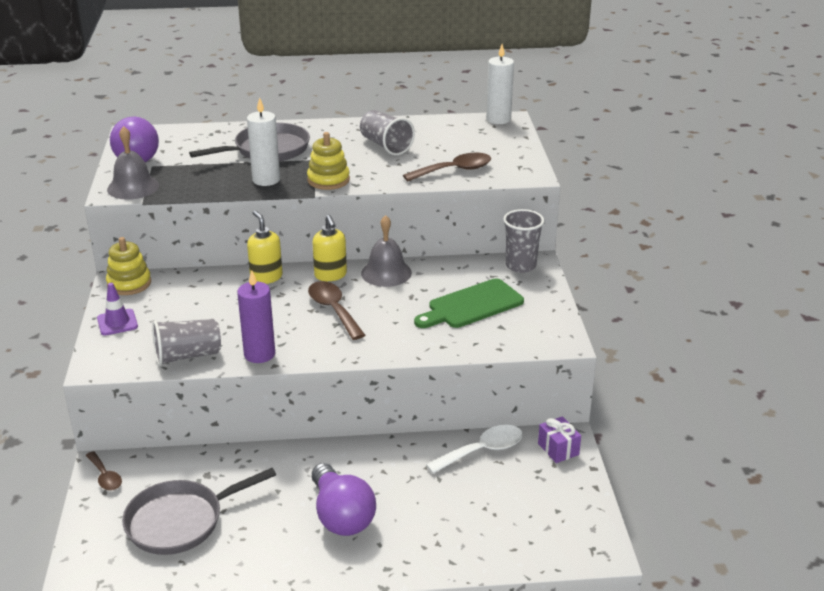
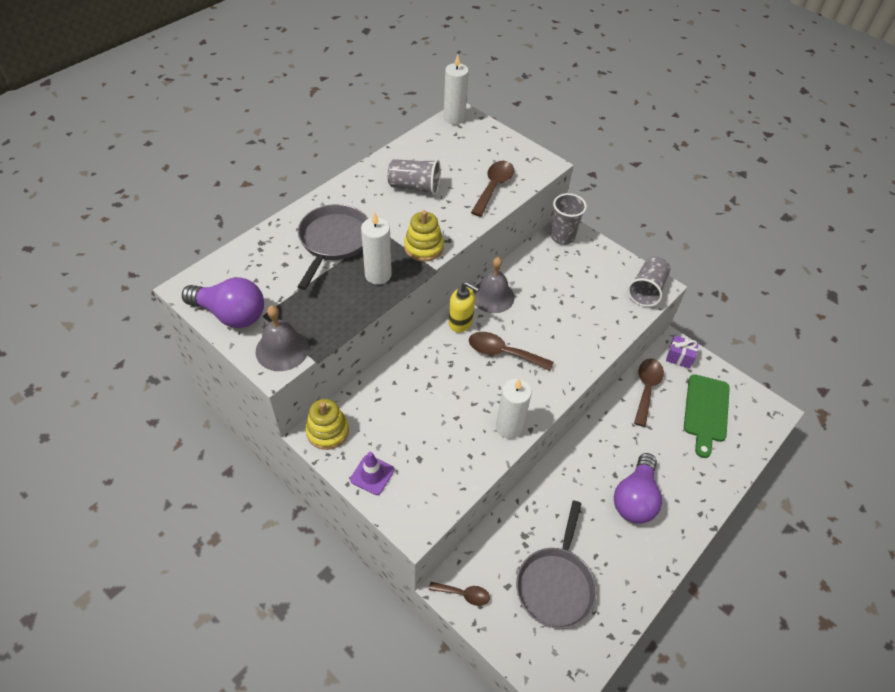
camera: 45 degrees left, 20 degrees up
(187, 356) = (465, 466): grey cup -> grey cup (646, 290)
(259, 354) = (509, 427): purple candle -> white candle
(266, 277) = (420, 354): yellow soap dispenser -> none
(341, 516) = (635, 498): purple light bulb -> purple light bulb turned 90 degrees clockwise
(471, 305) = (577, 291): green cutting board -> green cutting board (706, 411)
(482, 451) = (646, 388): white spoon -> brown spoon

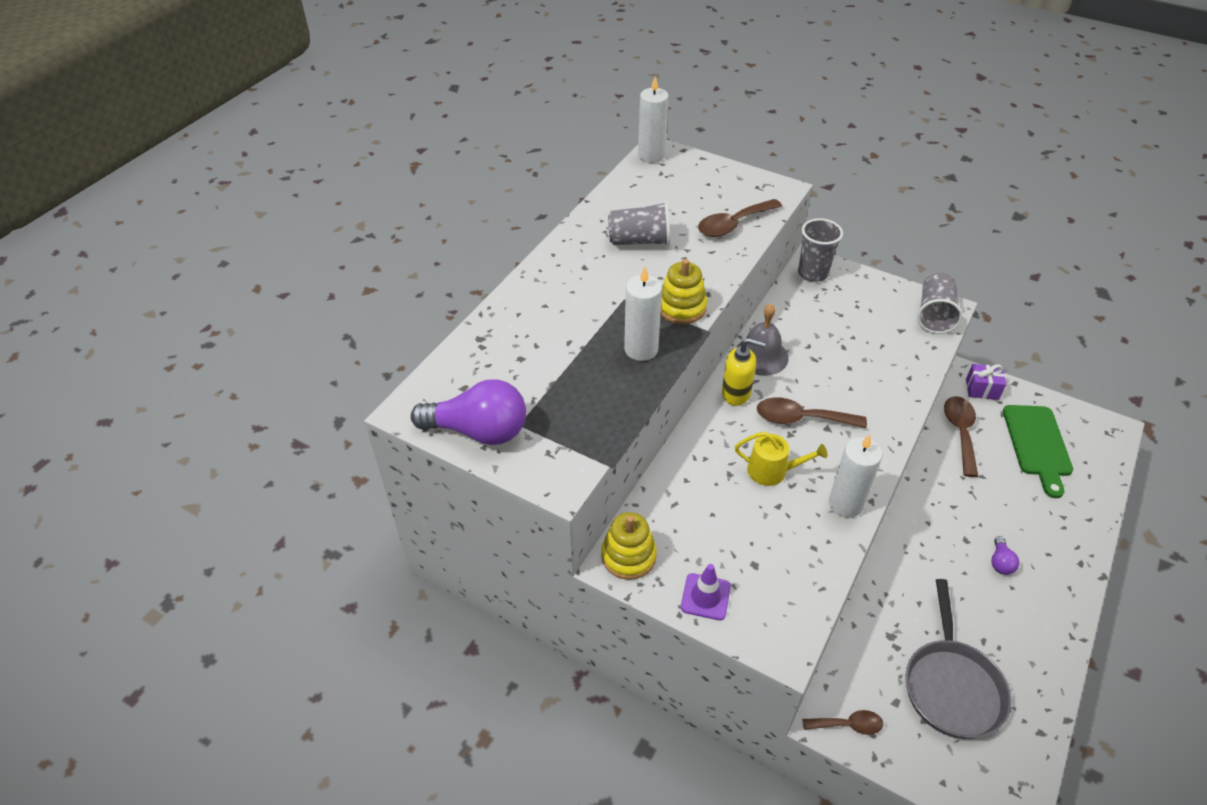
camera: 10 degrees left, 5 degrees down
(282, 349) = (562, 460): grey bell -> none
(333, 241) = (569, 321): grey pan -> none
(463, 389) = (772, 471): none -> yellow watering can
(494, 187) = (733, 224): brown spoon -> brown spoon turned 135 degrees counterclockwise
(635, 498) = (1000, 562): purple light bulb -> purple light bulb, size x0.45

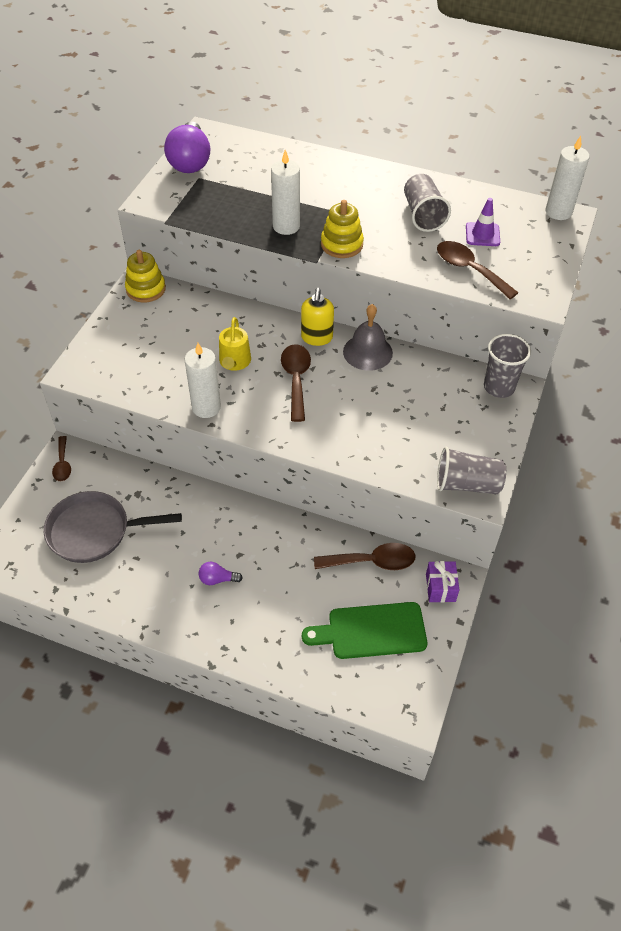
camera: 80 degrees right, 5 degrees up
(705, 597) = (114, 329): purple traffic cone -> purple traffic cone (482, 234)

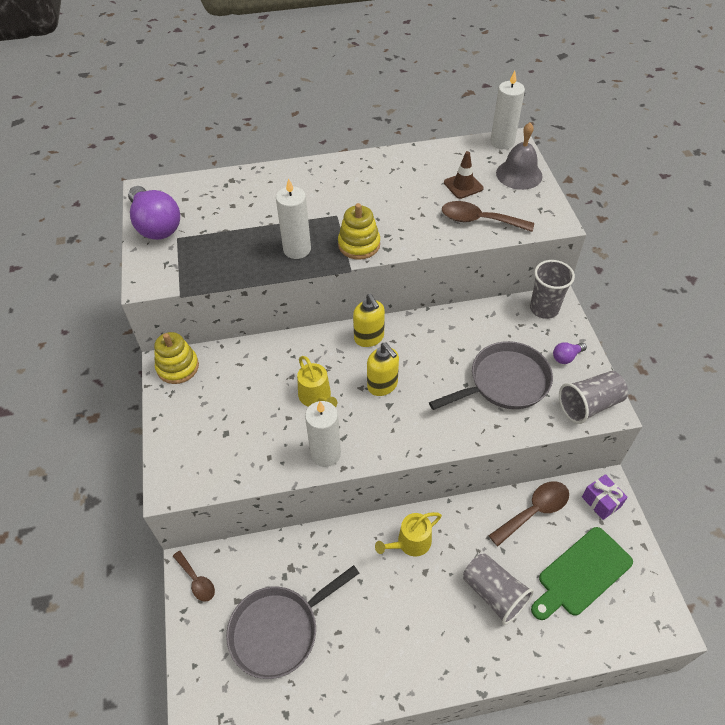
camera: 30 degrees left, 0 degrees up
(217, 579) = (425, 607): purple light bulb -> purple light bulb (566, 357)
(245, 527) = (410, 543): none -> yellow watering can
(296, 379) = (382, 385): brown spoon -> yellow soap dispenser
(367, 352) = (421, 330): grey bell -> grey bell (519, 174)
(404, 428) = (504, 382): none -> grey pan
(423, 215) = (403, 189): grey cup -> grey cup (494, 593)
(482, 234) = (463, 185): purple traffic cone -> brown traffic cone

